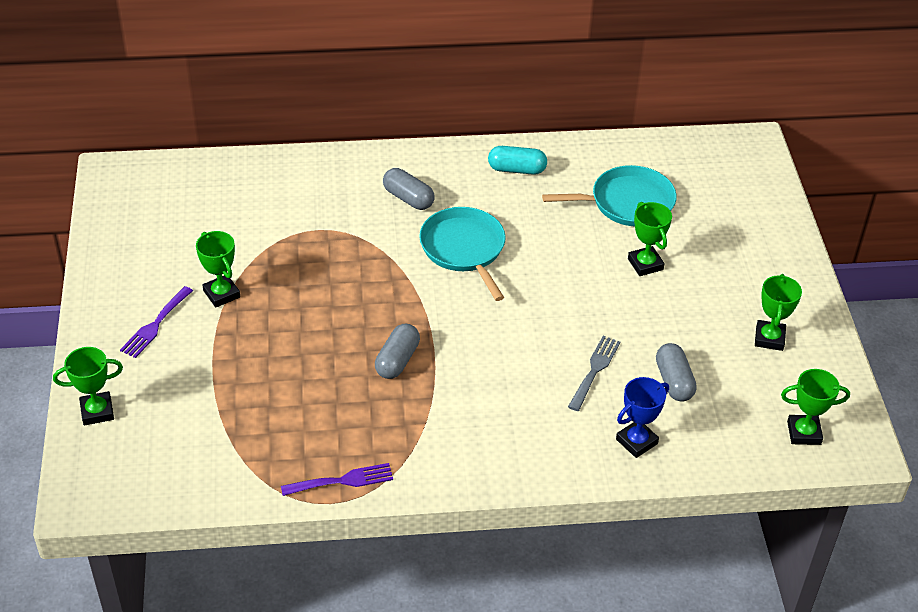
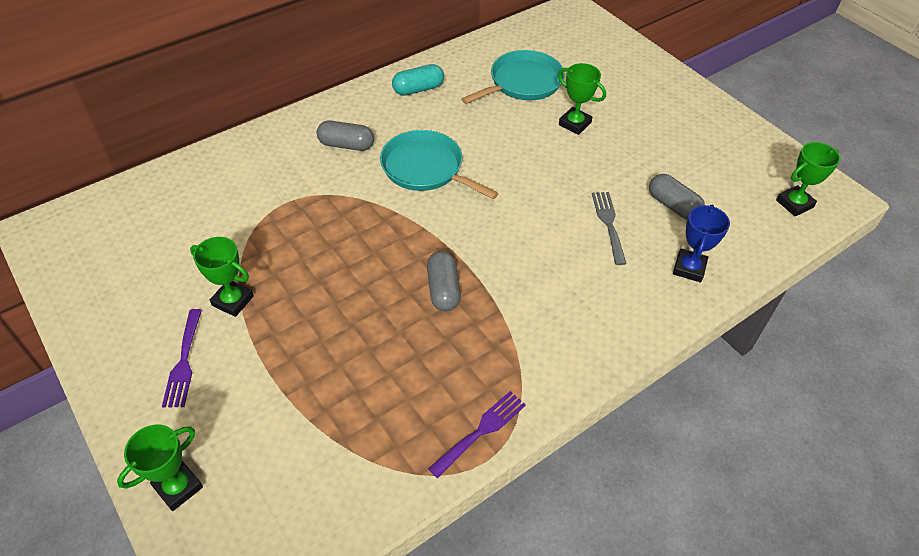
camera: 30 degrees left, 5 degrees up
(769, 338) = (708, 143): green trophy -> none

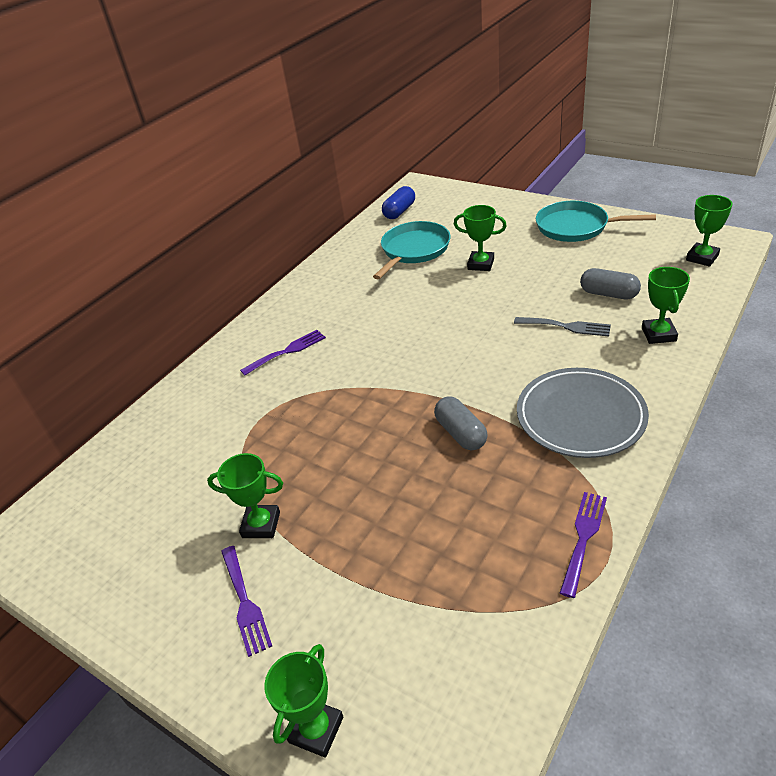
camera: 15 degrees left, 10 degrees down
(346, 145) = (287, 351): grey capsule -> purple fork
(418, 89) = (324, 286): turquoise capsule -> none
(426, 168) = (375, 343): turquoise pan -> turquoise pan (576, 227)
(537, 33) = (399, 211): none -> blue capsule
(557, 319) = (580, 416): none -> grey plate
(608, 224) = (566, 326): grey fork -> grey fork turned 135 degrees clockwise
(689, 268) = (658, 334): blue trophy -> green trophy

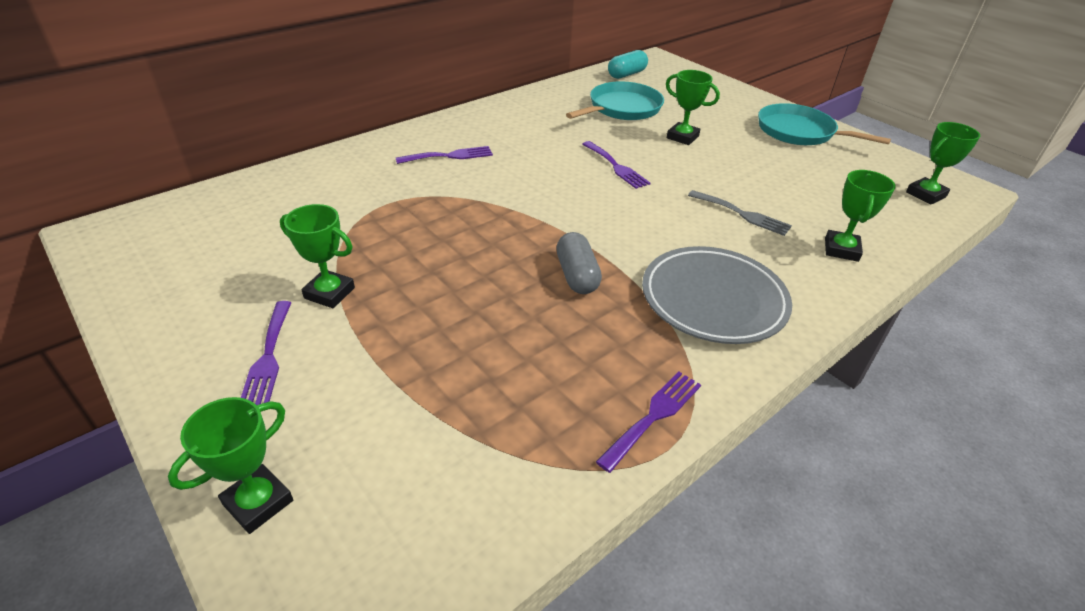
camera: 10 degrees right, 0 degrees up
(399, 211) = (626, 74): blue capsule -> turquoise capsule
(439, 314) = (616, 167): none -> purple fork
(608, 294) = (804, 198): grey capsule -> none

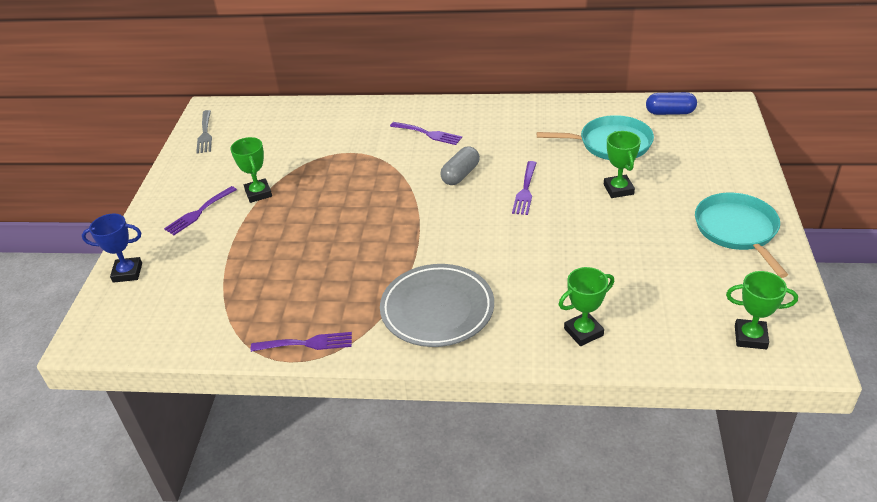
camera: 50 degrees right, 0 degrees up
(258, 502) = (127, 273): green trophy -> blue trophy
(577, 275) = (384, 250): grey capsule -> grey capsule (460, 175)
(626, 74) = (670, 112): turquoise capsule -> blue capsule
(742, 214) = (556, 269): grey fork -> grey fork (205, 134)

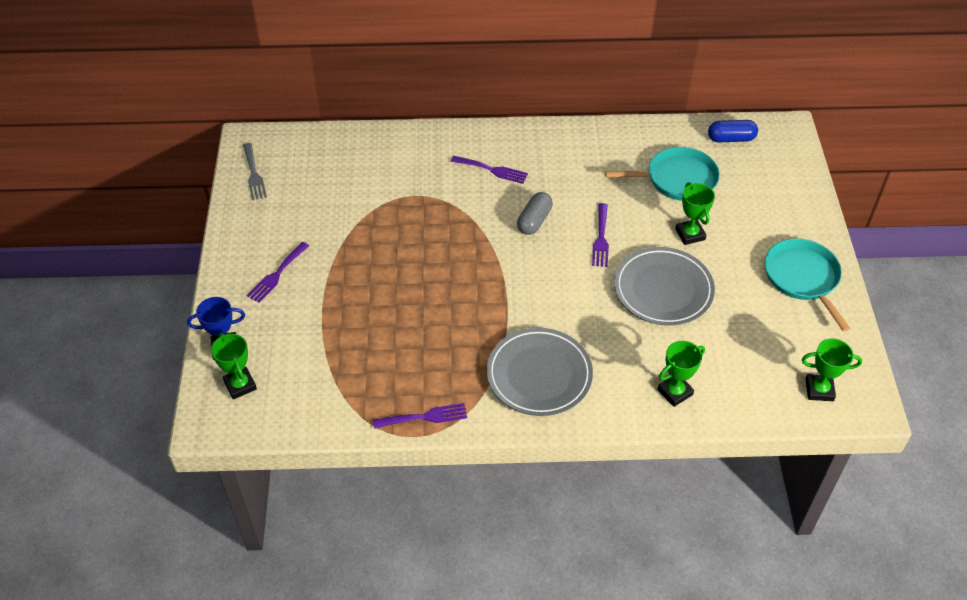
camera: 10 degrees left, 10 degrees up
(258, 193) = (333, 249): green trophy -> green trophy (240, 385)
(583, 236) = (663, 290): none -> grey plate

